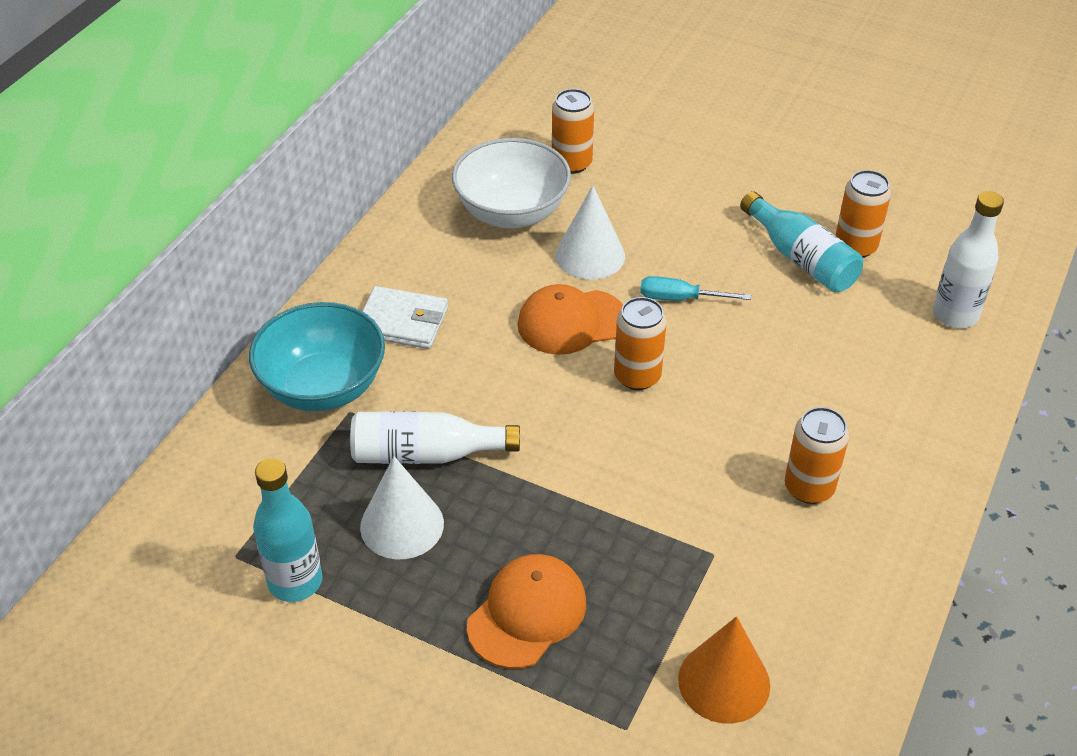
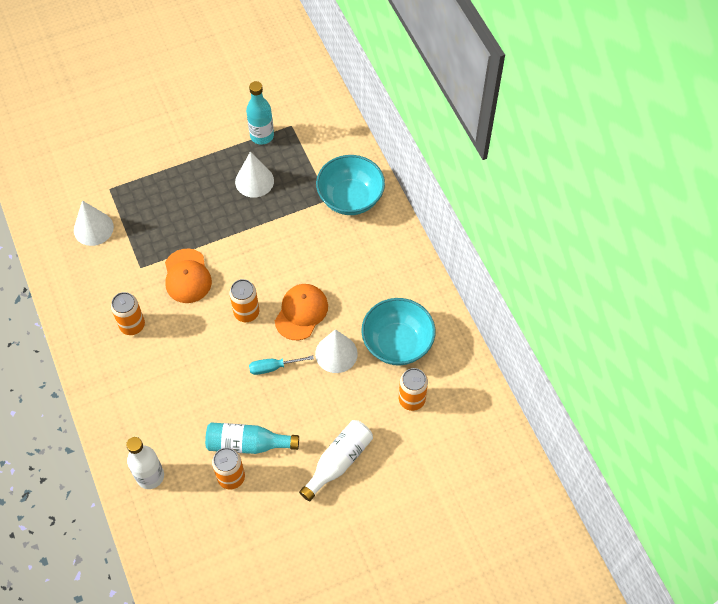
camera: 130 degrees right, 15 degrees up
(402, 322) = (363, 249): white wallet -> none
(426, 454) = (280, 210): white bottle -> white bottle (338, 461)
(512, 212) = (397, 343): white bowl -> turquoise bowl
(527, 613) = (178, 192): orange cap -> orange cap (187, 276)
(680, 299) = (273, 367): turquoise screwdriver -> turquoise screwdriver turned 150 degrees counterclockwise
(724, 682) = (93, 228): orange cone -> white cone

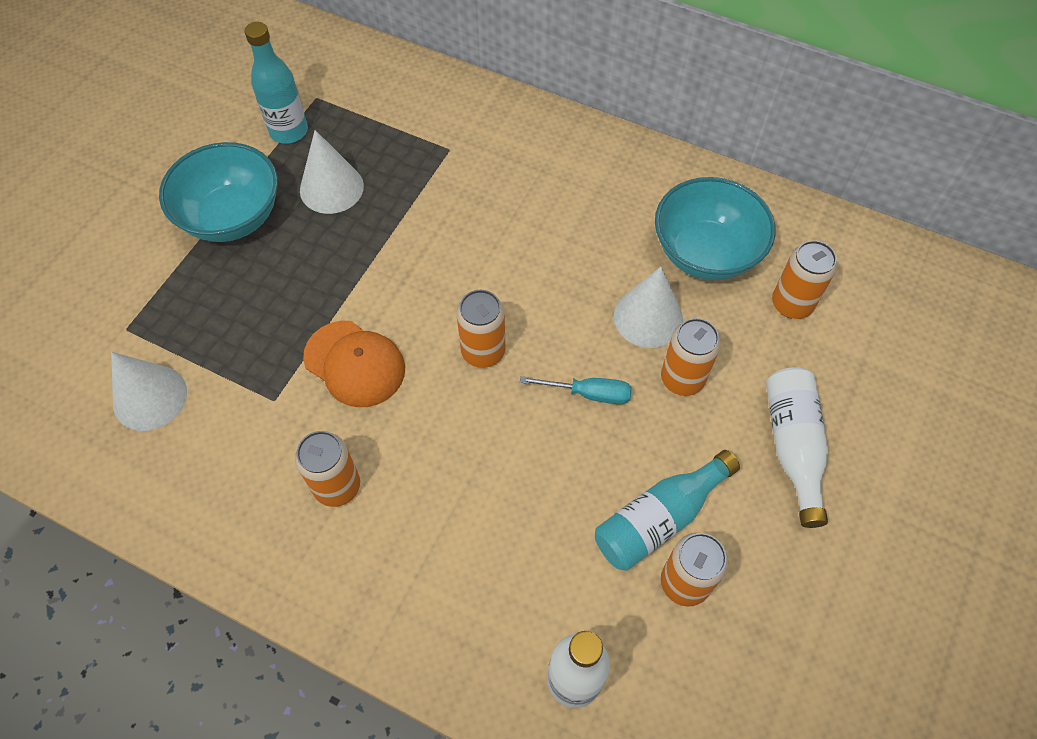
camera: 40 degrees left, 0 degrees up
(273, 367) = (589, 393): turquoise screwdriver -> turquoise screwdriver turned 120 degrees counterclockwise
(301, 312) = (553, 300): orange cap -> none
(321, 393) = (682, 379): none -> orange can
(350, 198) = (476, 131): turquoise bowl -> turquoise bowl (232, 217)

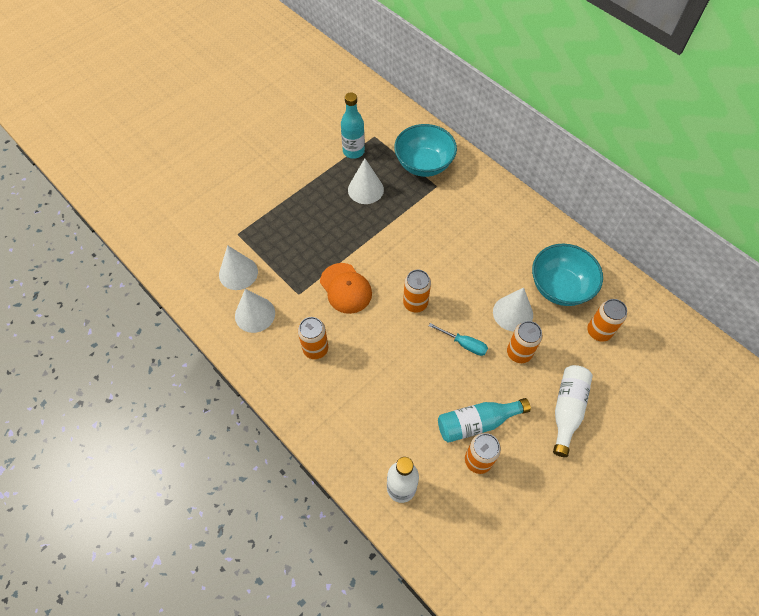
camera: 20 degrees right, 0 degrees up
(205, 461) = (255, 314): none -> white cone
(232, 217) = (309, 190): turquoise bowl -> turquoise bowl (423, 164)

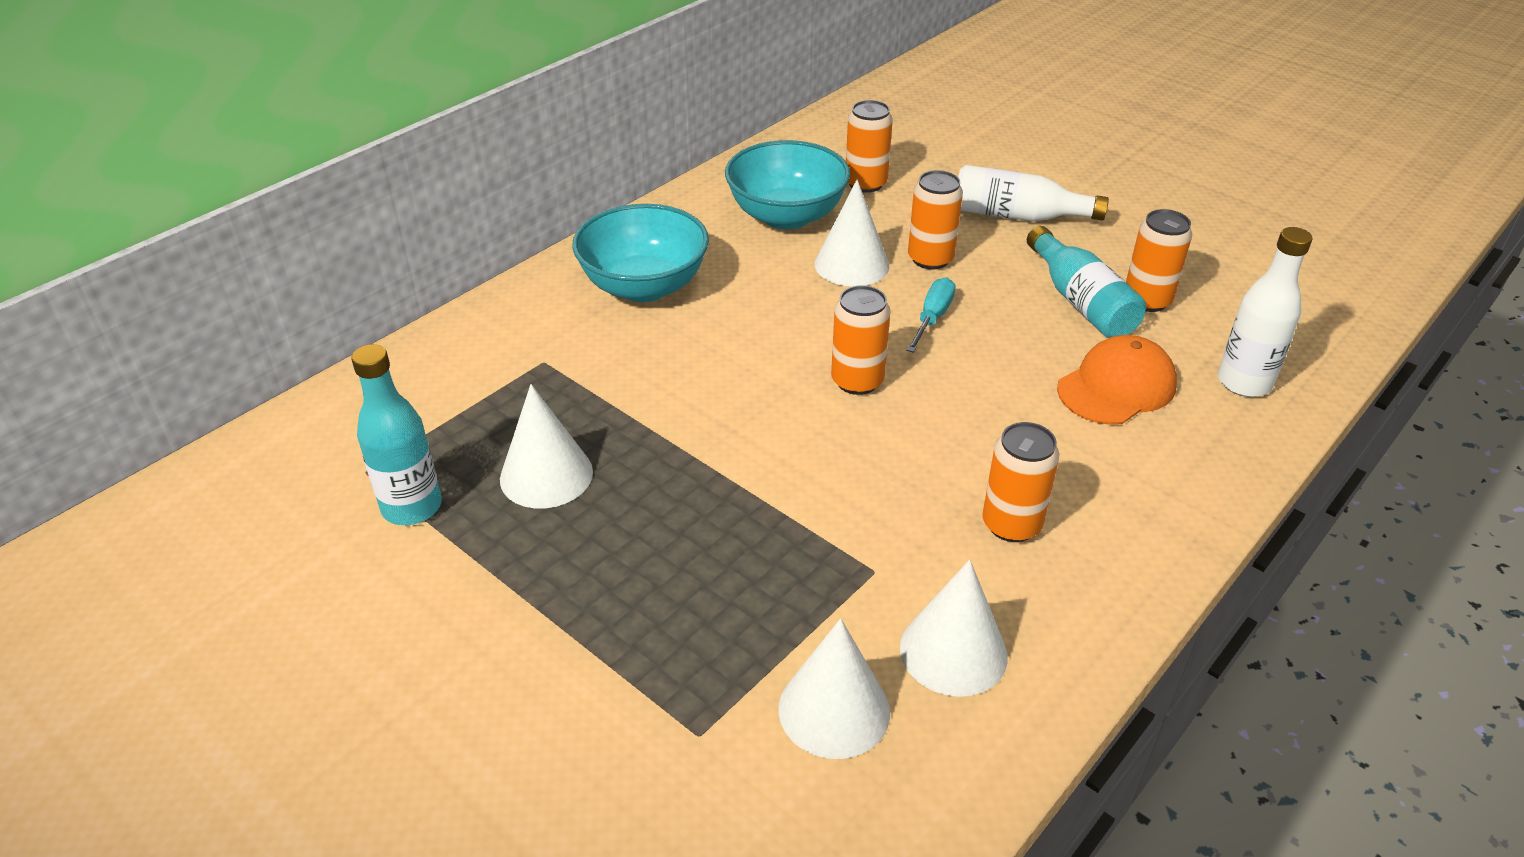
camera: 95 degrees left, 20 degrees down
(345, 288) = (841, 488): orange cap -> orange cap (1116, 387)
(423, 164) = (476, 382): turquoise bowl -> turquoise bowl (644, 286)

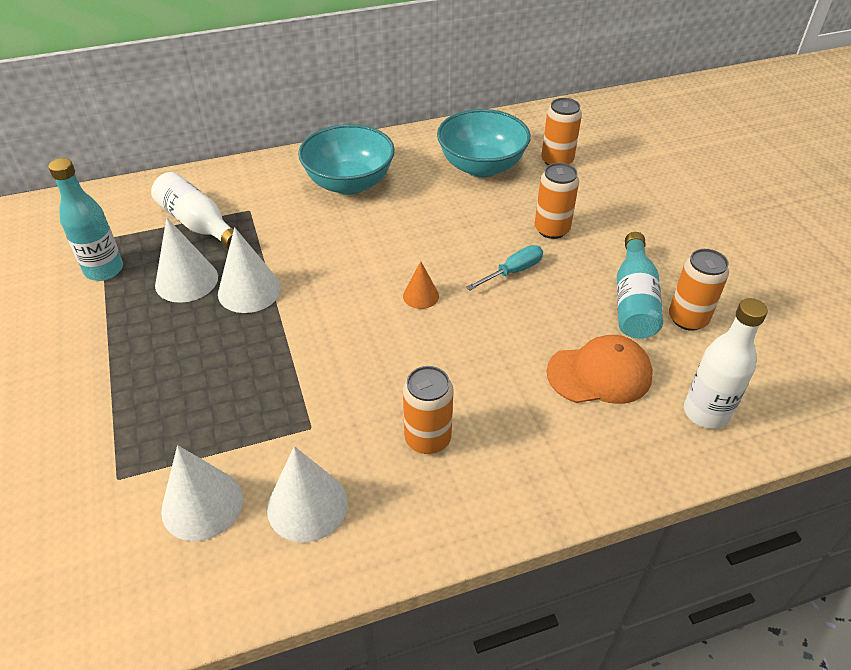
camera: 30 degrees right, 5 degrees up
(851, 264) = (493, 214): white cone -> white cone (249, 290)
(857, 381) = (421, 296): orange can -> orange cone
(1017, 216) = (646, 220): white bottle -> white bottle (198, 224)

